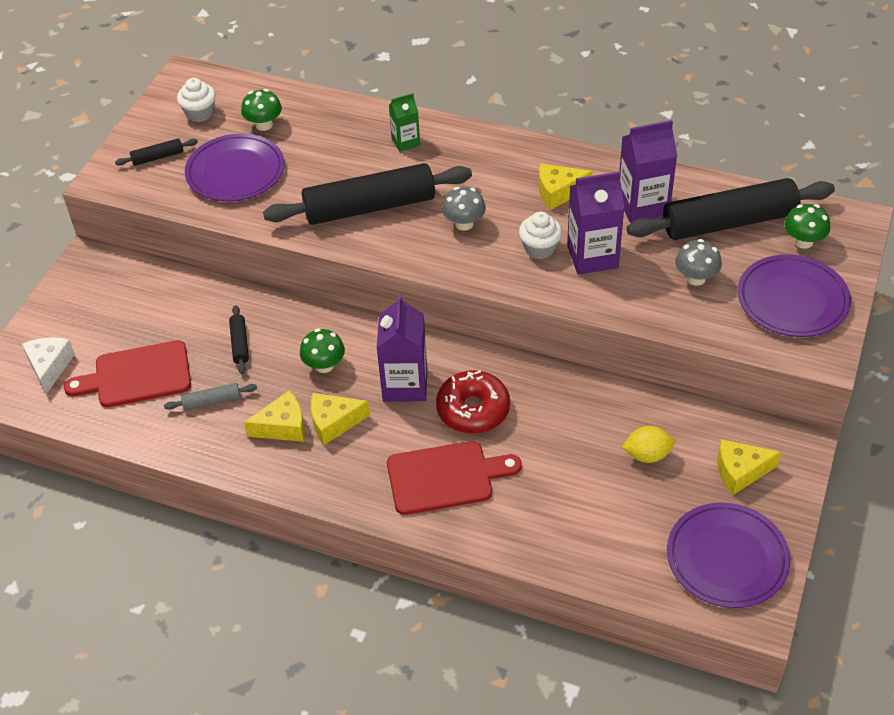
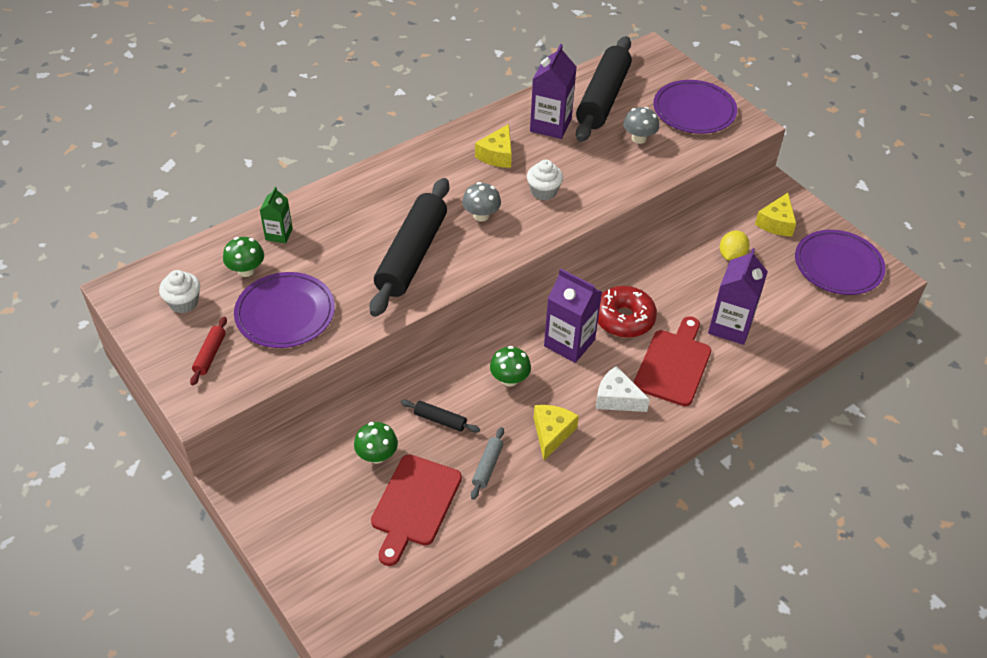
camera: 60 degrees left, 0 degrees up
(50, 367) = (347, 565): white cheese -> white cheese (617, 398)
(158, 157) = (210, 355): black rolling pin -> red rolling pin
(334, 423) = (573, 401): yellow cheese -> none
(405, 142) = (360, 202): green carton -> green carton (279, 234)
(592, 256) = (575, 172): purple carton -> purple carton (730, 326)
(803, 241) = (649, 79): green mushroom -> green mushroom (377, 455)

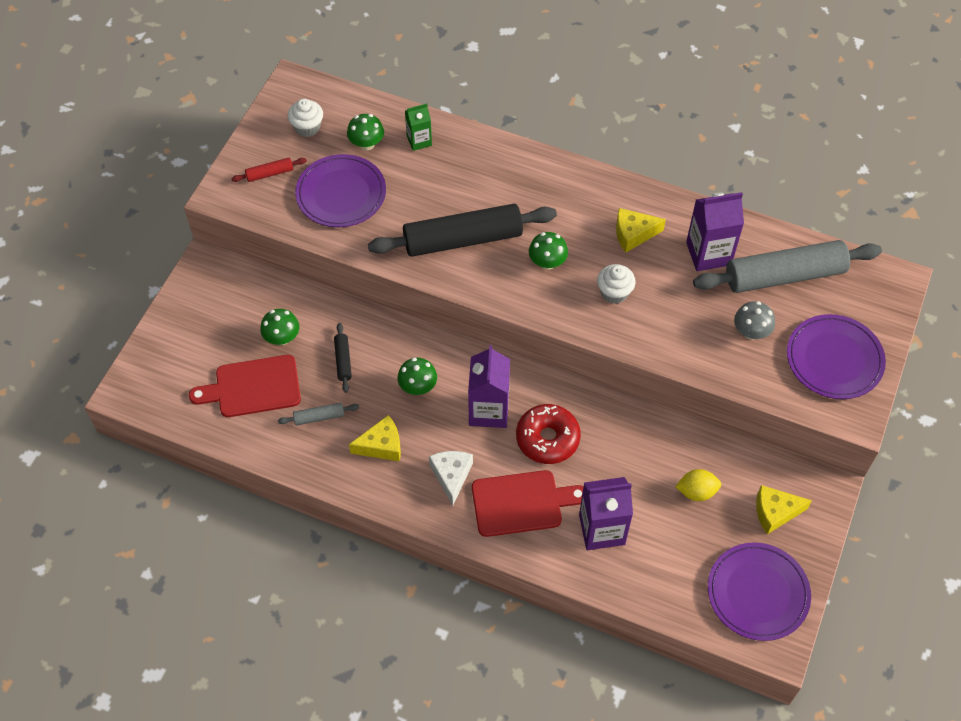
camera: 60 degrees right, 10 degrees up
(481, 215) = (547, 262): grey mushroom -> green mushroom
(602, 98) = (784, 275): black rolling pin -> grey rolling pin

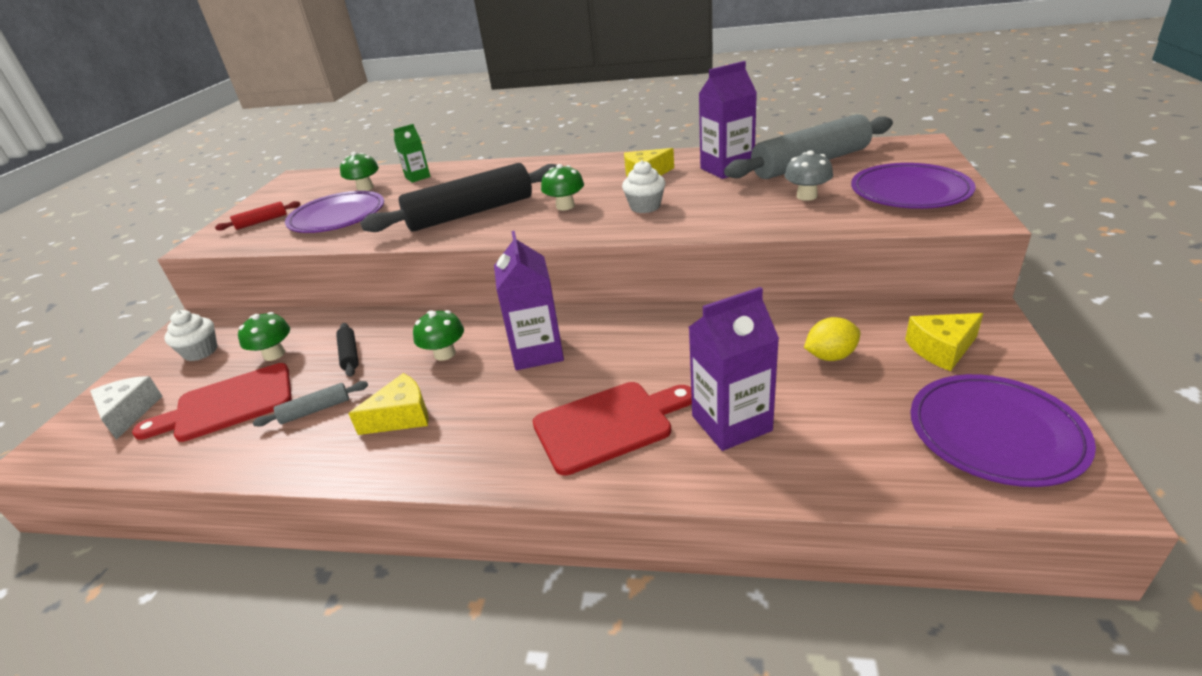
camera: 10 degrees left, 25 degrees down
(307, 127) = (306, 193): white cupcake -> white cupcake (201, 352)
(451, 476) = (503, 422): white cheese -> white cheese (129, 413)
(547, 439) = (619, 357): red donut -> none

